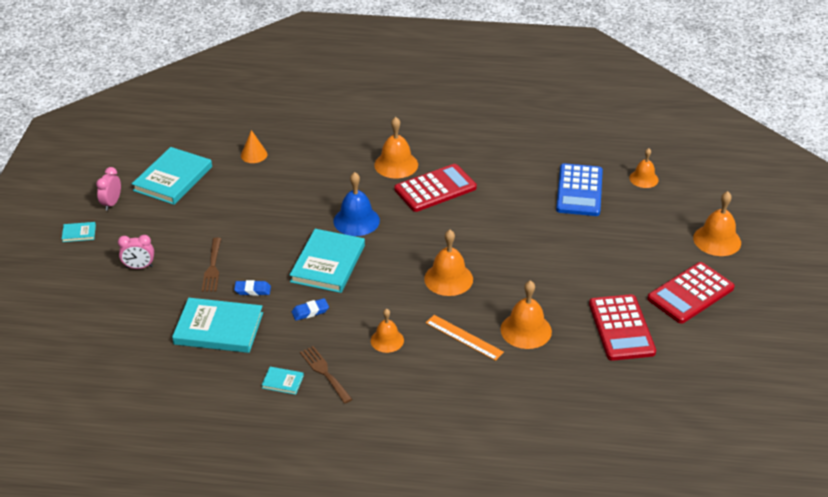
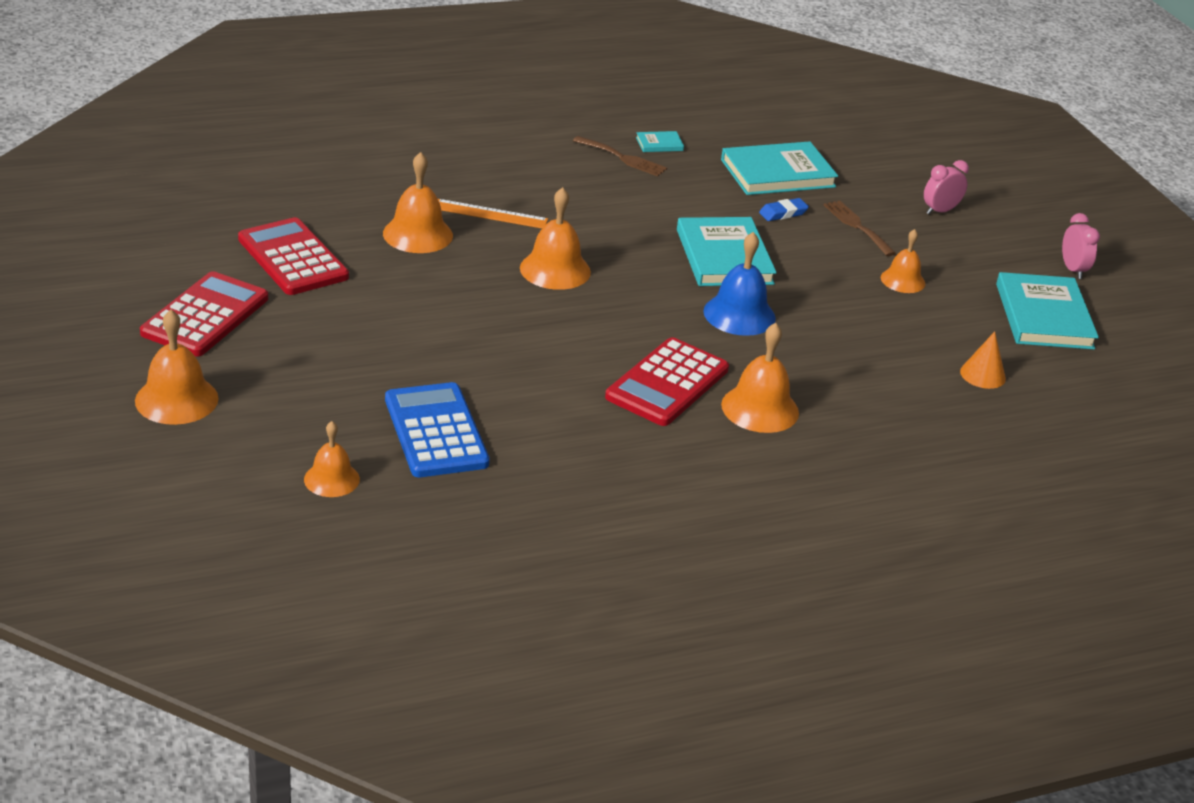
camera: 150 degrees right, 5 degrees down
(79, 233) = (1058, 230): turquoise book -> none
(310, 311) = (694, 205): blue eraser -> none
(387, 340) = (579, 196): orange bell -> orange bell (902, 280)

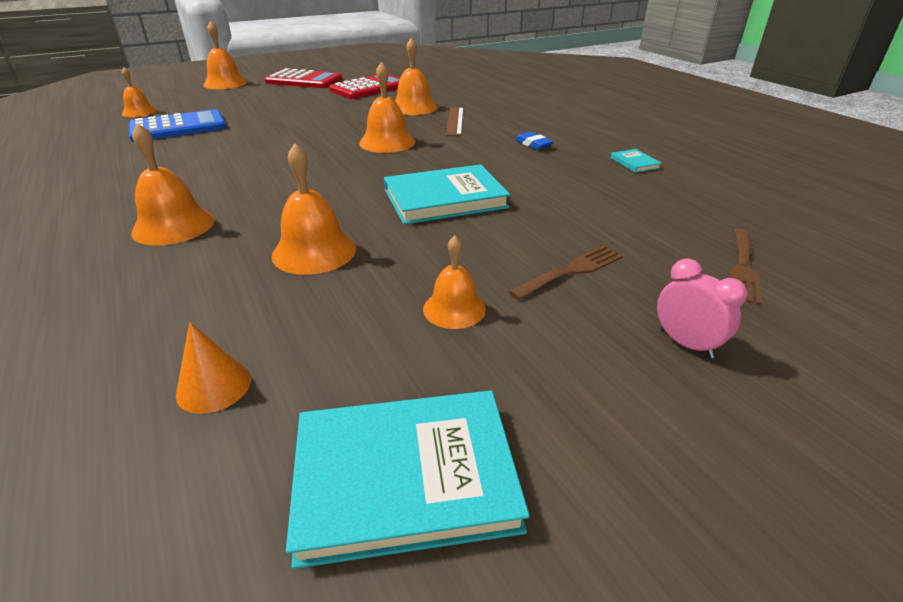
camera: 85 degrees right, 0 degrees up
(490, 214) = (455, 121): orange ruler -> brown ruler
(623, 158) = (589, 152): brown fork -> brown fork (742, 268)
(667, 383) = (223, 186): red calculator -> none
(739, 314) = (340, 210): blue bell -> none
(777, 173) = (647, 218): turquoise book -> none
(783, 213) = (559, 224): blue eraser -> blue eraser (533, 144)
(818, 332) = (314, 251): none -> orange bell
(1073, 270) = (617, 543): pink clock -> none

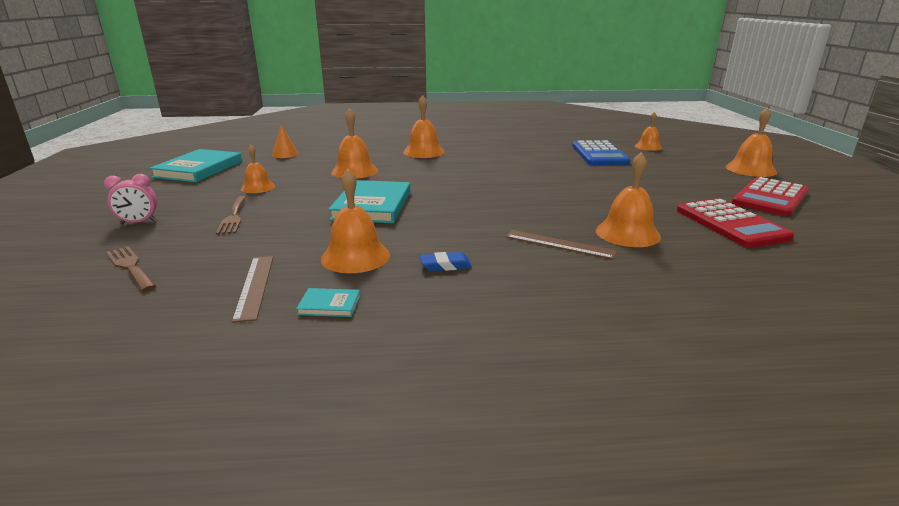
camera: 115 degrees right, 10 degrees down
(387, 142) = (512, 206): orange bell -> orange bell (355, 256)
(659, 194) = (255, 286): none -> brown ruler

